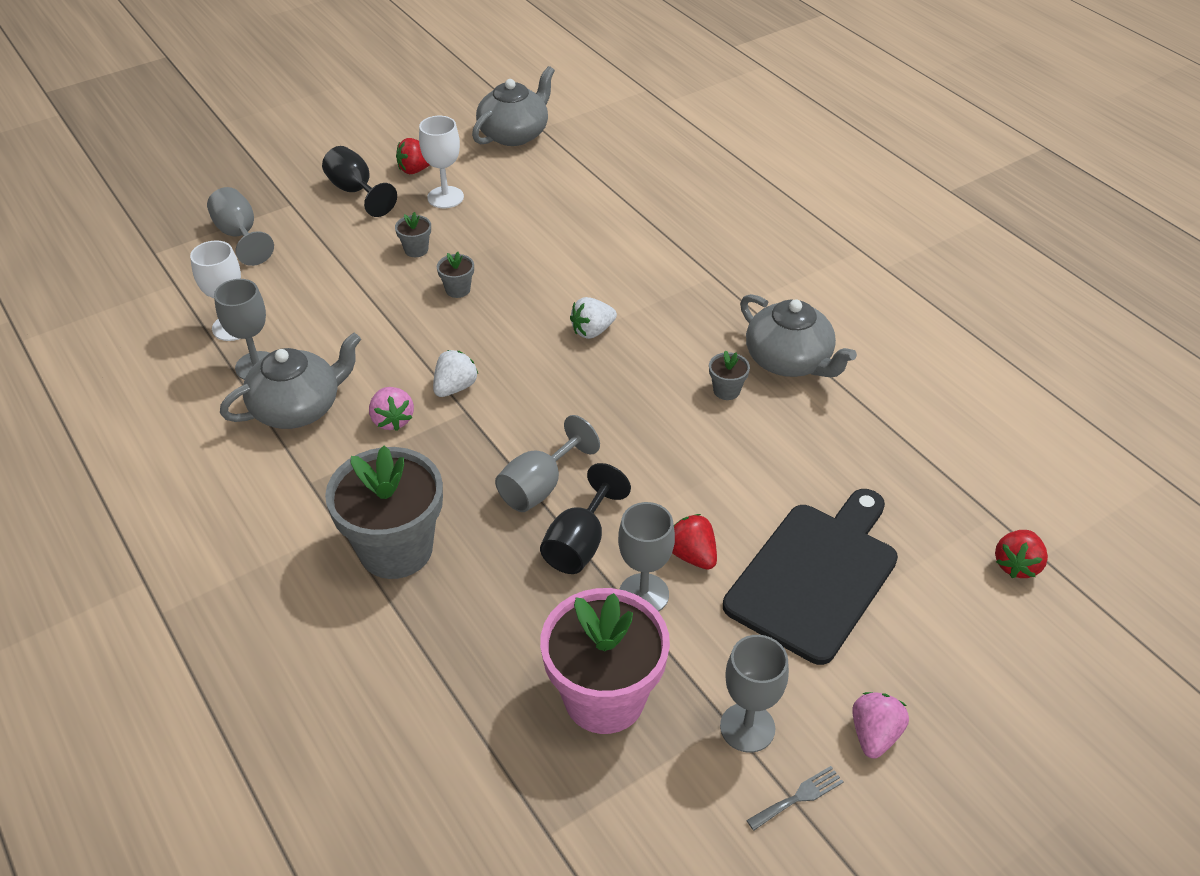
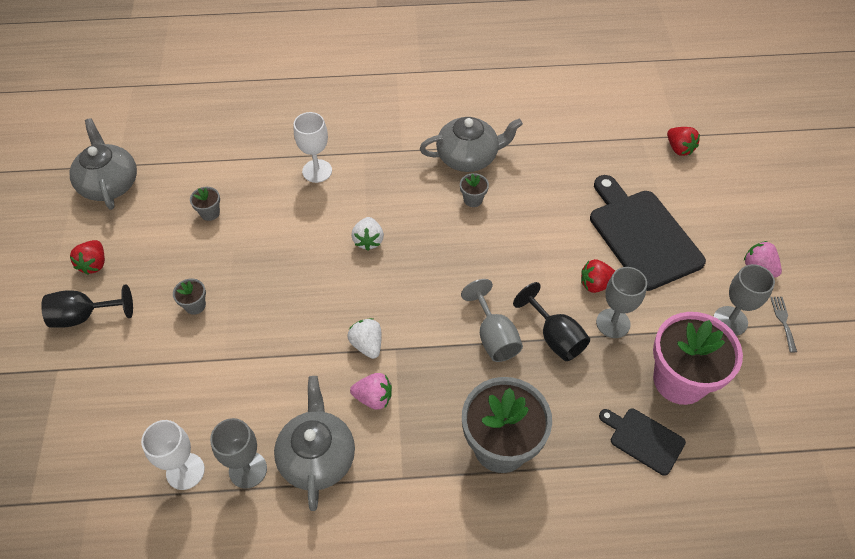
camera: 60 degrees left, 10 degrees up
(240, 235) = (66, 424): grey goblet -> none
(445, 197) = (147, 260): white goblet -> white goblet (317, 171)
(458, 290) = (263, 298): grey flower pot -> grey flower pot (210, 213)
(488, 687) = (644, 439): none -> black cutting board

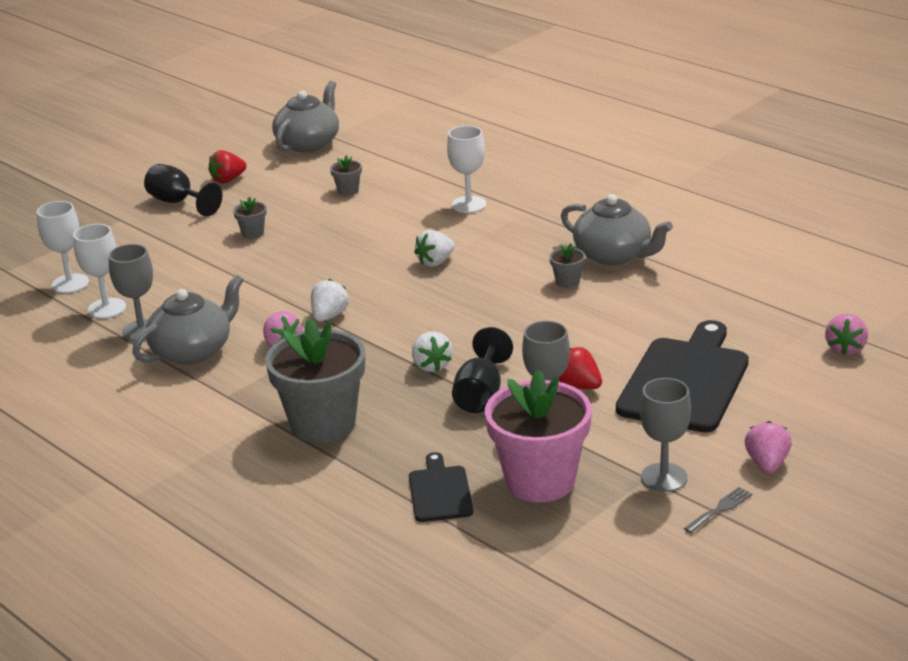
camera: 50 degrees right, 25 degrees down
(113, 471) = (70, 283): none -> white goblet
(494, 337) = (431, 366): grey goblet -> white strawberry
(679, 148) = (845, 348): red strawberry -> pink strawberry

